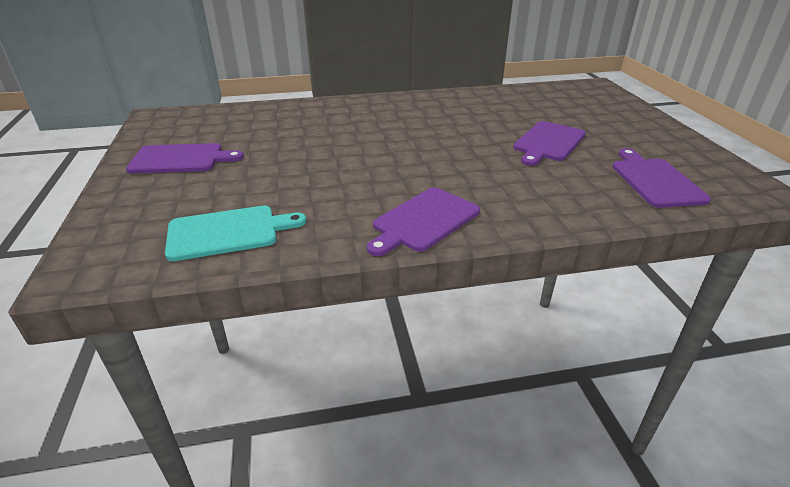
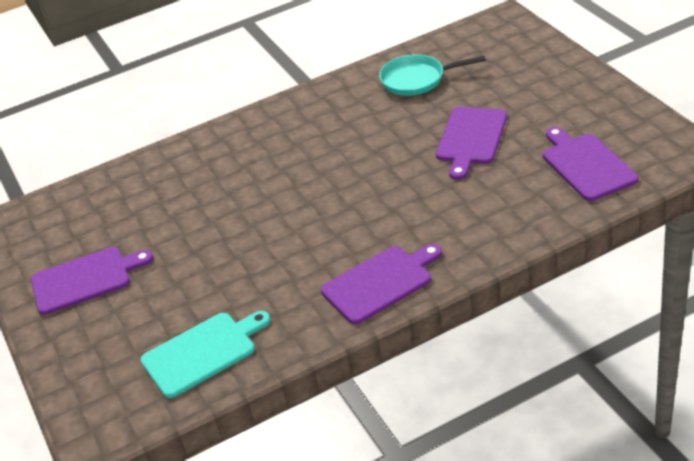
camera: 10 degrees left, 5 degrees up
(423, 220) = (380, 283): purple cutting board -> purple cutting board turned 150 degrees counterclockwise
(515, 103) = (417, 79): none -> turquoise pan

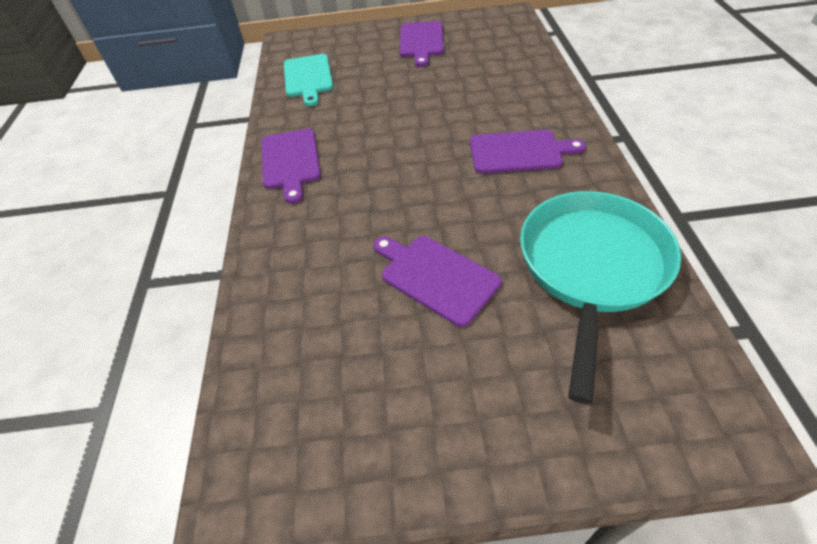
camera: 110 degrees right, 10 degrees up
(417, 79) = (591, 268): turquoise pan -> turquoise pan, size x1.75
(586, 165) = (309, 362): purple cutting board -> purple cutting board (519, 152)

